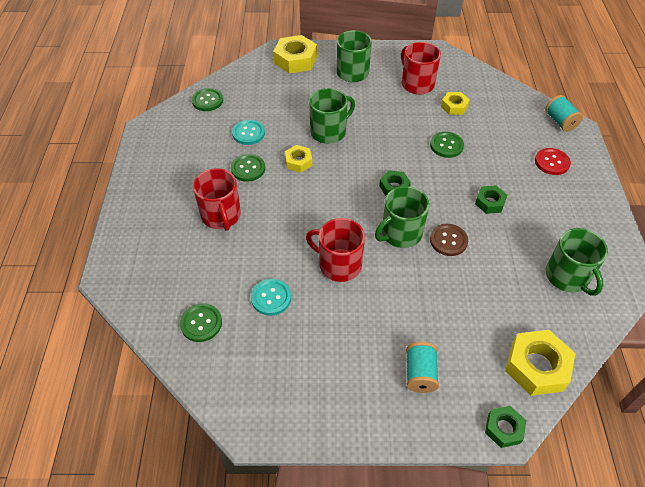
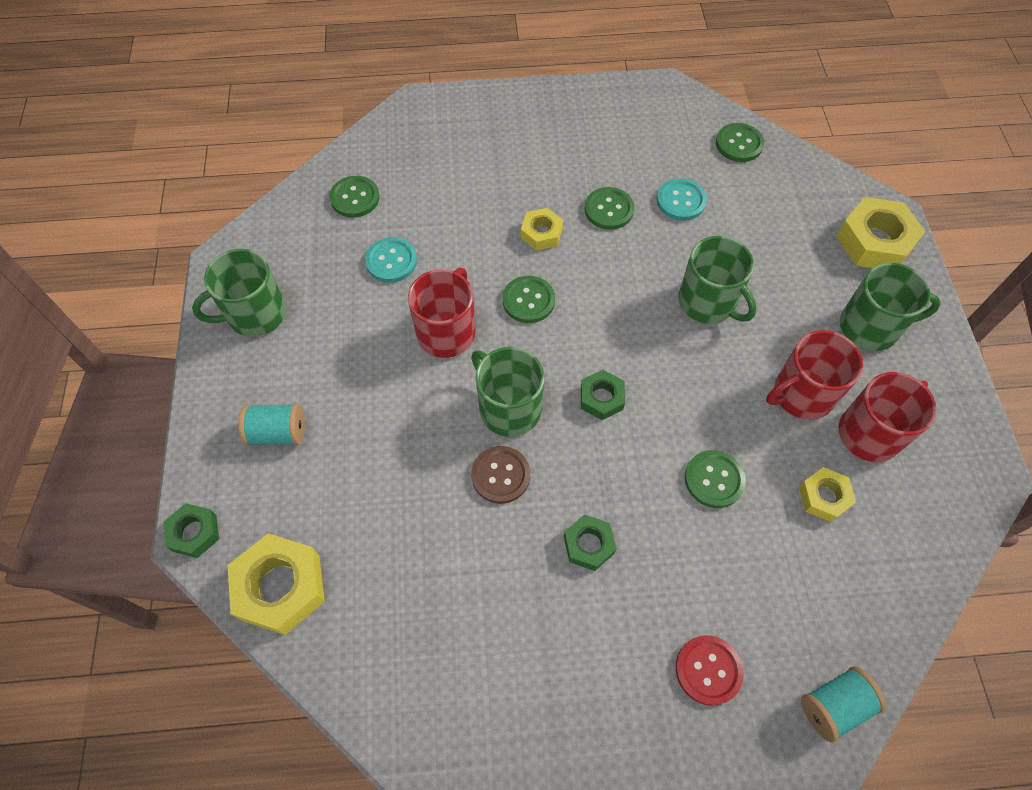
camera: 85 degrees right, 10 degrees up
(221, 216) = (518, 193): red mug -> red mug (801, 394)
(298, 162) = (634, 268): yellow nut -> yellow nut (541, 233)
(317, 217) = (528, 300): none -> green button
(567, 277) = (440, 659): green mug -> green mug (255, 314)

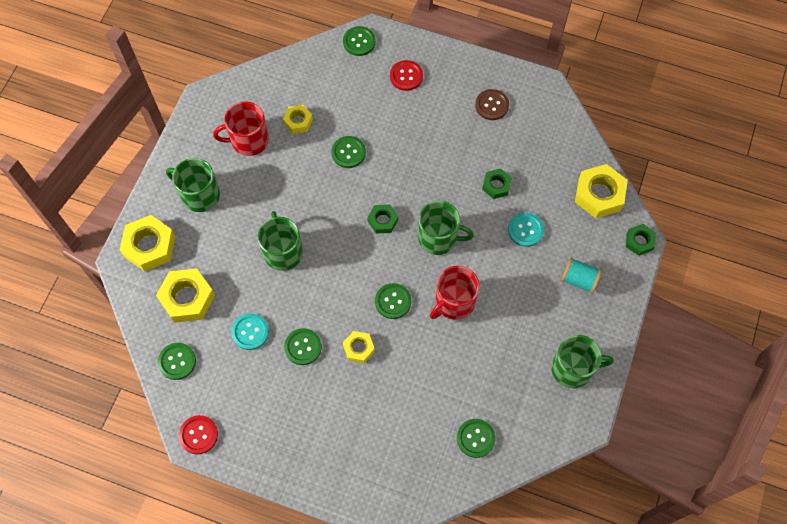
camera: 155 degrees left, 5 degrees up
(391, 261) = (469, 371): turquoise button -> turquoise button (525, 230)
(500, 475) = (461, 202): brown button -> brown button (492, 105)
(508, 408) = (439, 238): green mug -> green mug turned 60 degrees counterclockwise
(589, 545) = (432, 149): green nut -> green nut (496, 185)
(663, 94) = (198, 435): none -> red button
(781, 206) = (187, 298): none -> yellow nut
(801, 394) = (269, 175): red mug -> none
(834, 706) = (359, 42): turquoise spool -> green button

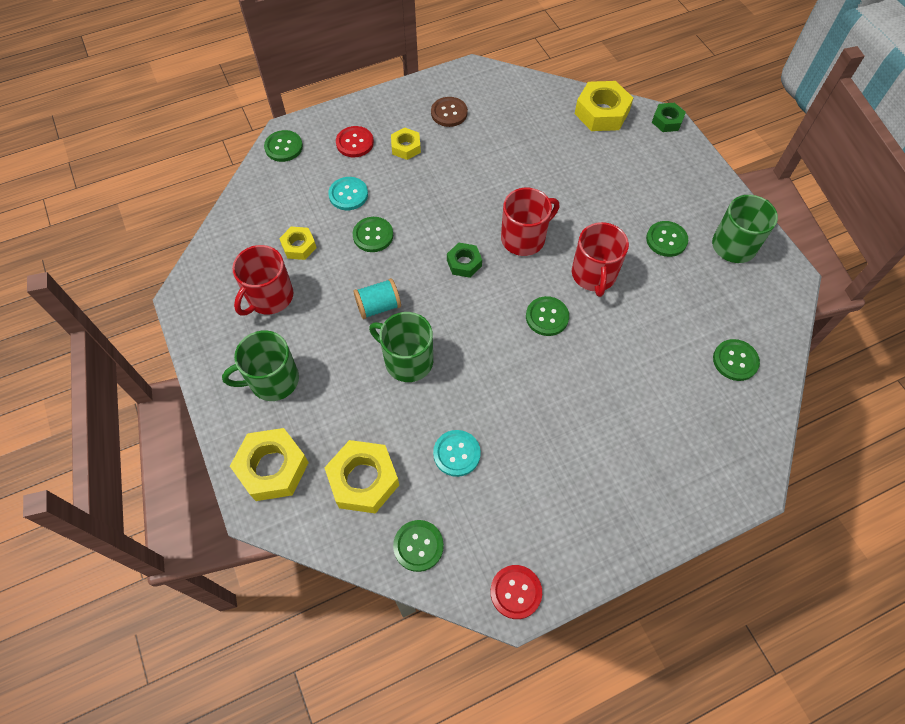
camera: 45 degrees left, 5 degrees down
(303, 347) = (517, 422): green button -> green button (666, 240)
(359, 348) = (564, 379): yellow nut -> yellow nut (406, 147)
(439, 238) = (524, 238): green mug -> red mug
(496, 185) = (521, 165): green nut -> none
(525, 230) = (581, 178): turquoise button -> turquoise button (348, 194)
(579, 280) = (660, 180): turquoise spool -> turquoise spool (378, 306)

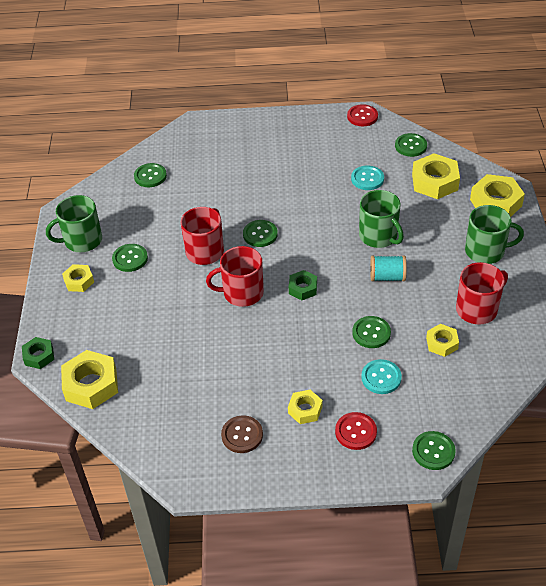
camera: 155 degrees left, 15 degrees down
(696, 199) = (79, 281): none -> yellow nut

